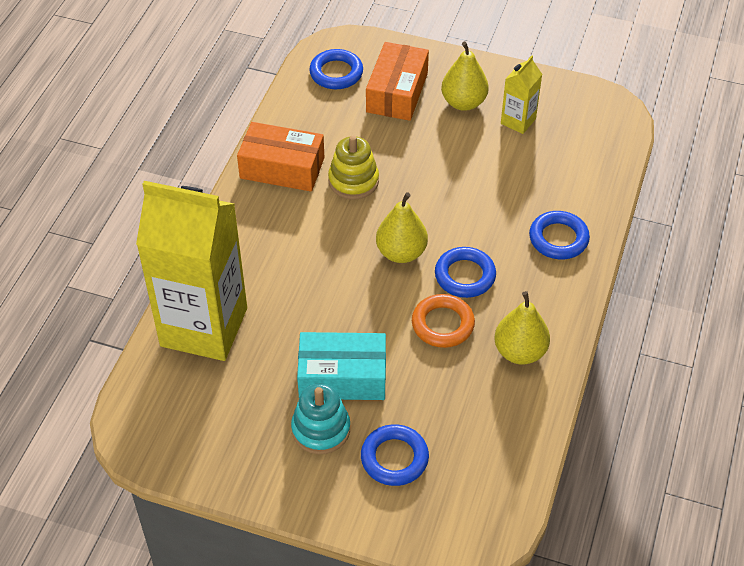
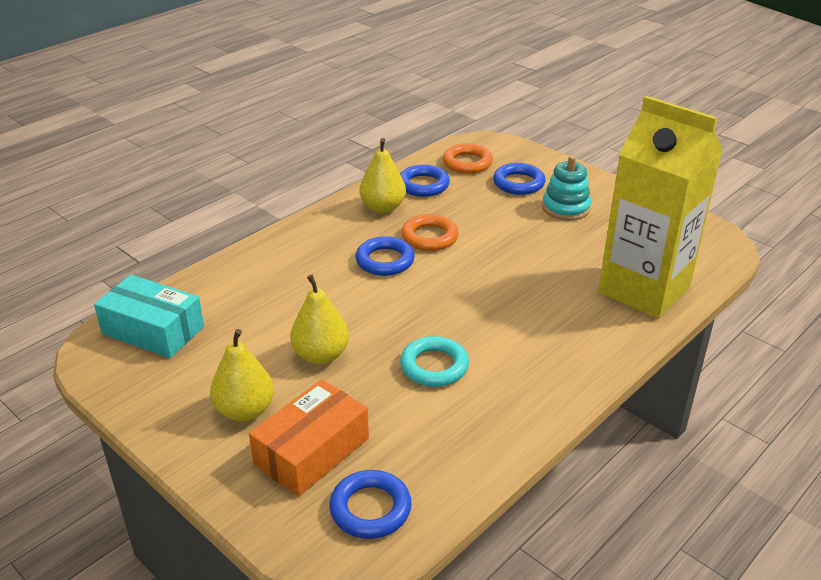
camera: 155 degrees left, 15 degrees down
(282, 168) = (507, 405): orange box -> none
(342, 377) = (533, 229): turquoise box -> turquoise box (153, 330)
(353, 181) = (434, 366): yellow stacking toy -> turquoise ring
(401, 252) = (428, 292): yellow pear -> yellow pear (321, 355)
(477, 477) = (467, 163): none -> orange ring
(518, 121) = (207, 369): yellow carton -> none
(558, 239) = (279, 262): blue ring -> blue ring (423, 185)

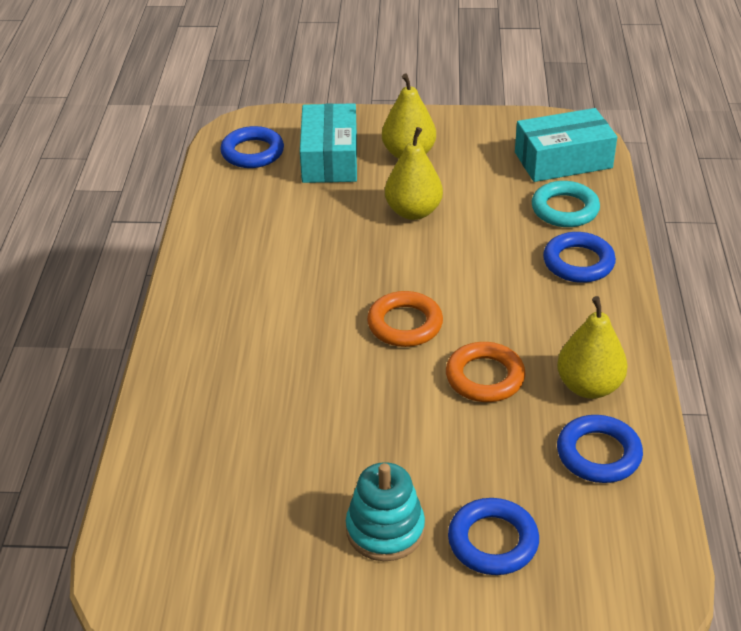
camera: 140 degrees right, 5 degrees up
(312, 451) = (330, 158): orange box -> turquoise box
(385, 261) = (487, 321): blue ring -> blue ring (578, 262)
(434, 366) = (315, 252): turquoise ring -> turquoise ring (565, 209)
(467, 163) = (605, 539): orange ring -> orange ring (405, 324)
(644, 290) = (189, 445): yellow carton -> none

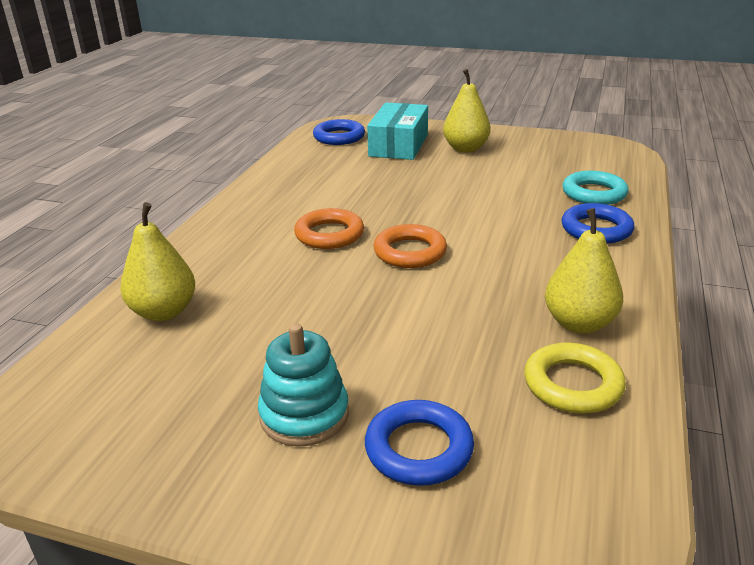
camera: 15 degrees right, 10 degrees down
(413, 212) = (453, 181): yellow pear -> yellow pear (164, 312)
(485, 377) = (470, 301): orange ring -> orange ring (329, 234)
(563, 160) = (602, 164): turquoise box -> none
(598, 454) = (572, 384): blue ring -> yellow ring

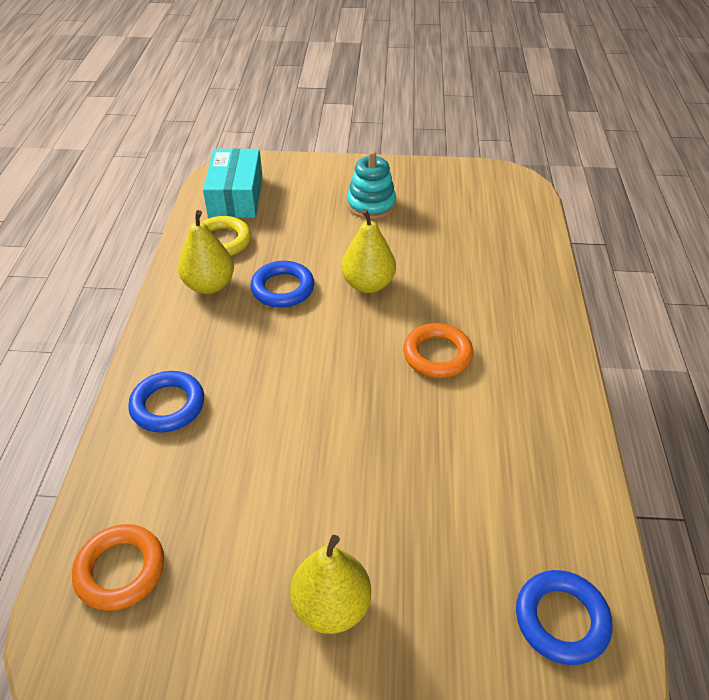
camera: 165 degrees right, 15 degrees up
(164, 312) = (508, 252): yellow pear -> yellow pear (368, 284)
(399, 145) = (445, 600): turquoise box -> turquoise box (236, 196)
(410, 252) = (351, 341): orange ring -> orange ring (120, 570)
(419, 448) = (306, 198): blue ring -> blue ring (283, 288)
(594, 193) = (151, 484): turquoise ring -> none

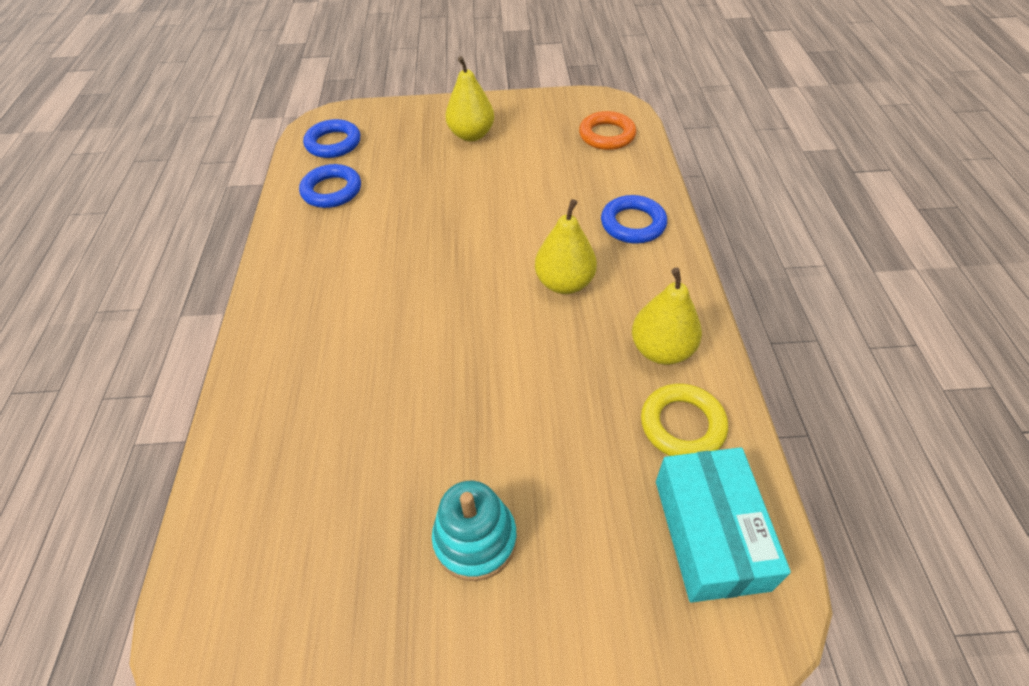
camera: 175 degrees right, 5 degrees up
(283, 288) = (571, 356): blue ring -> blue ring (332, 191)
(368, 284) = (468, 374): yellow pear -> yellow pear (564, 283)
(437, 355) = (390, 295): orange ring -> none

